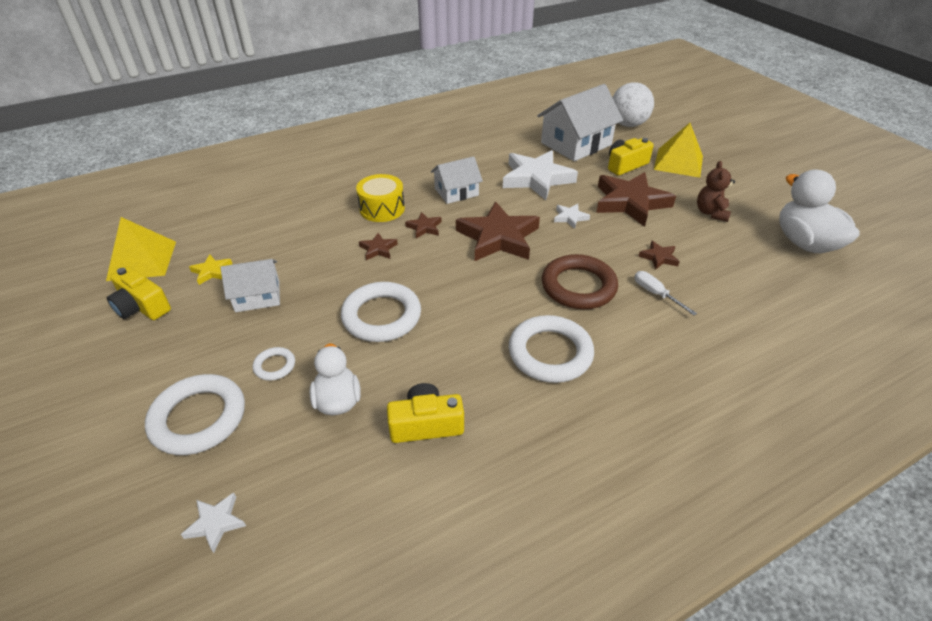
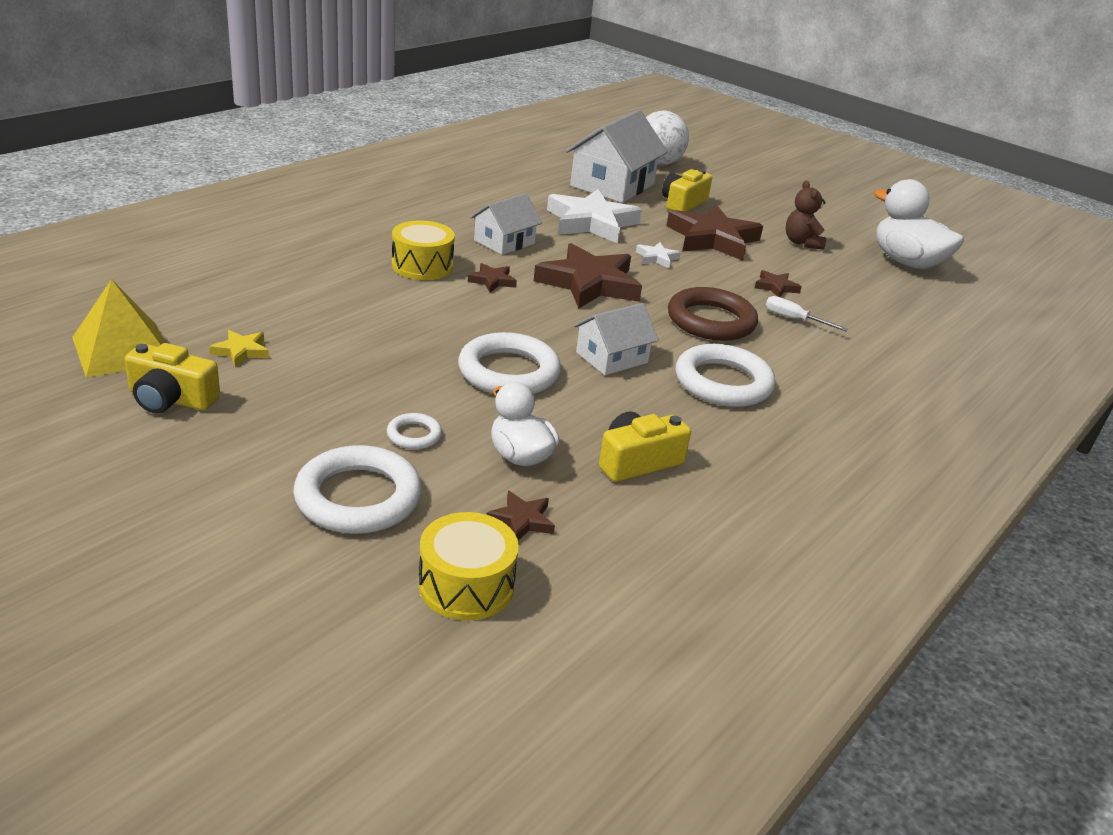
camera: 25 degrees left, 10 degrees down
(216, 523) = (466, 585): white star -> yellow drum
(257, 296) = (330, 370): white house -> white house (611, 357)
(378, 249) = (451, 307): brown star -> brown star (522, 520)
(678, 162) = (738, 198): yellow pyramid -> none

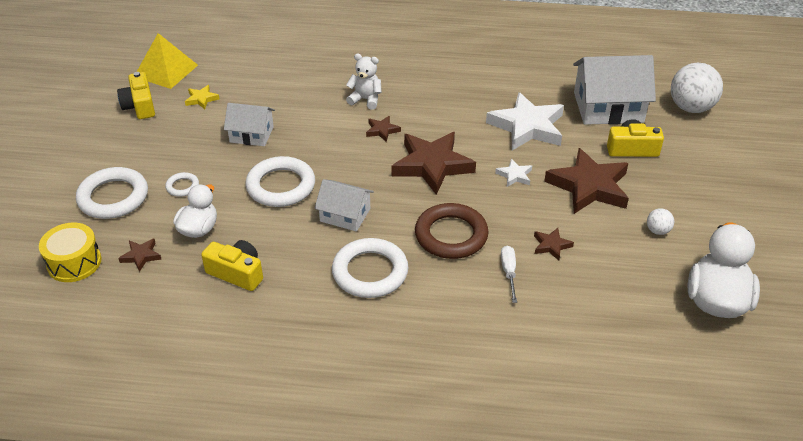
camera: 60 degrees right, 10 degrees up
(422, 266) = (365, 99): yellow drum -> white teddy bear
(504, 242) = (441, 110): white house -> white house (251, 134)
(801, 243) = (657, 231): brown teddy bear -> white ball

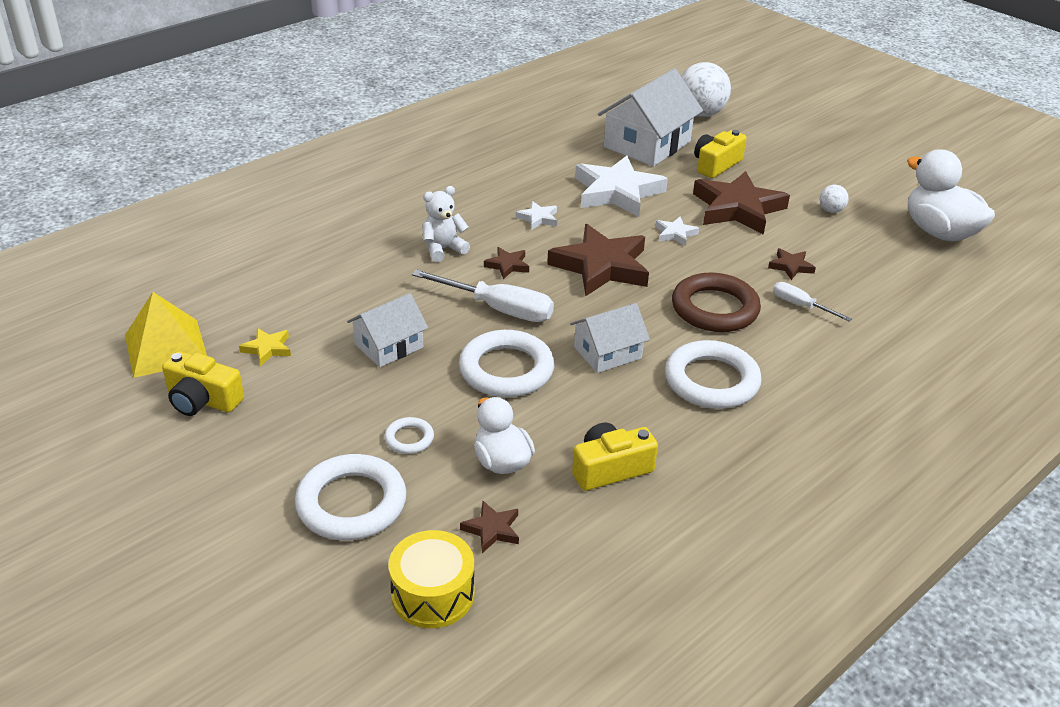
camera: 50 degrees left, 5 degrees down
(334, 151) = (498, 309): none -> white screwdriver
(448, 114) = (538, 218): none -> white star

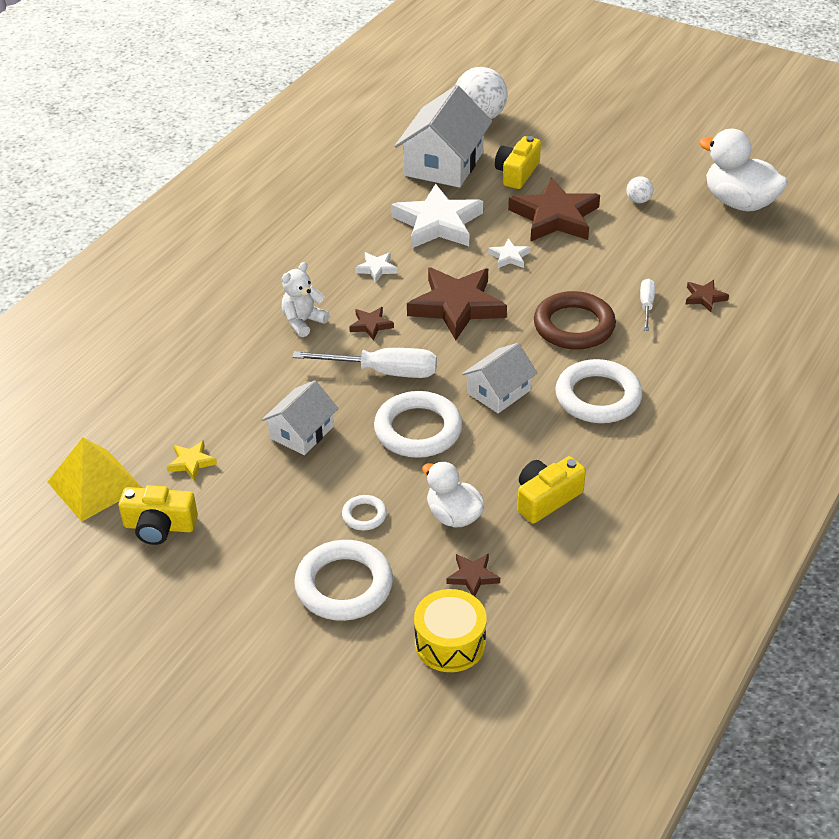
camera: 15 degrees left, 5 degrees up
(791, 266) = (624, 268): brown star -> brown star (704, 298)
(801, 305) = (646, 305): white screwdriver -> white screwdriver turned 75 degrees clockwise

